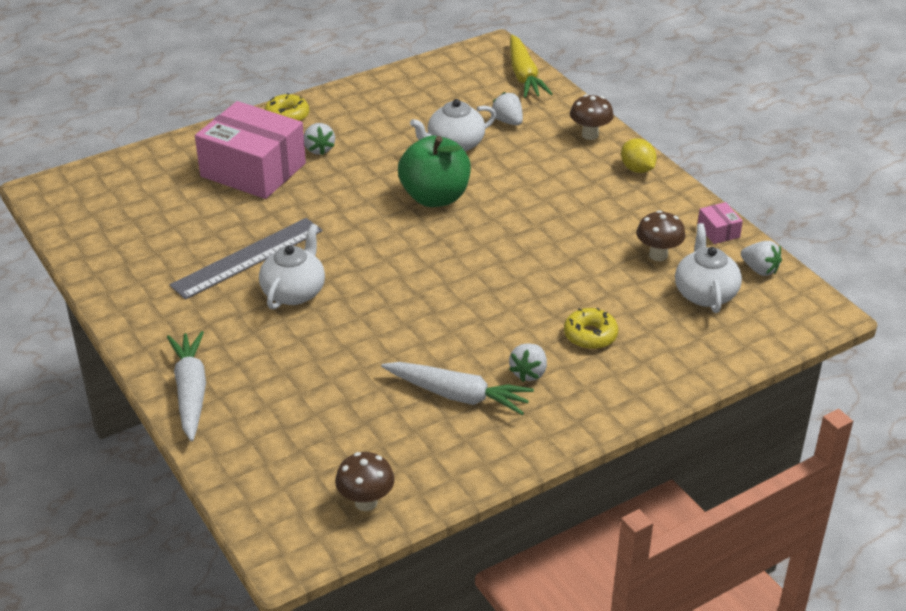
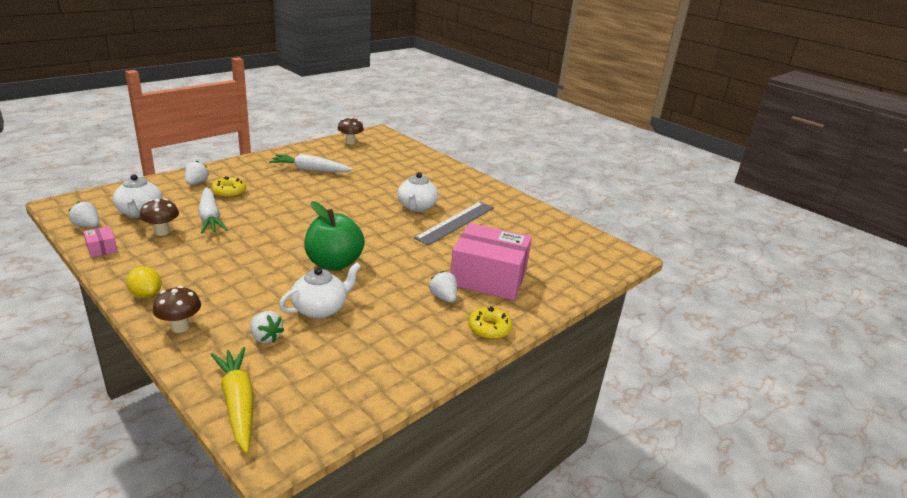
camera: 165 degrees right, 10 degrees down
(191, 392) = (449, 170): white carrot -> white carrot (210, 217)
(529, 373) = (270, 178): white strawberry -> white strawberry (196, 183)

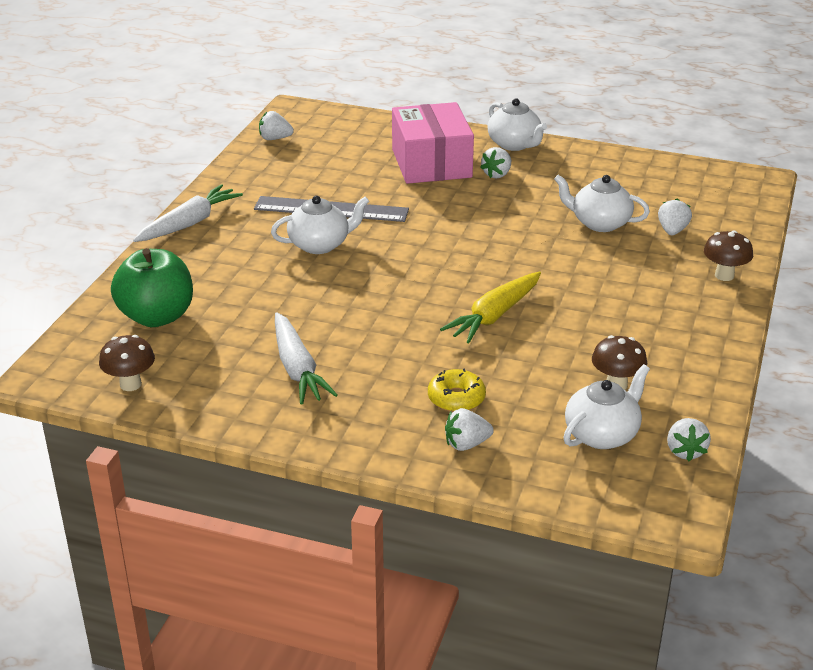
camera: 115 degrees left, 5 degrees up
(102, 248) = (703, 403): pink box -> none
(146, 294) = (718, 320): yellow lemon -> none
(210, 217) = (539, 372): white carrot -> white carrot (189, 223)
(238, 403) = (747, 209): yellow carrot -> yellow carrot (494, 316)
(334, 263) = (519, 246): green apple -> green apple (157, 316)
(489, 329) = (514, 144): yellow donut -> white teapot
(577, 235) = (275, 138): none -> white strawberry

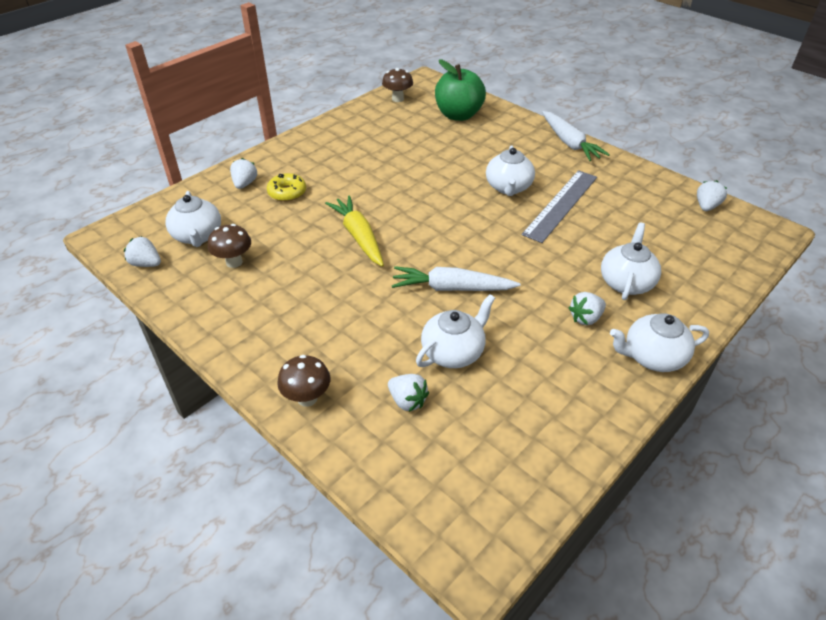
camera: 115 degrees right, 10 degrees up
(297, 369) = (367, 147): white carrot -> white carrot (452, 288)
(431, 163) = (626, 282): pink box -> white teapot
(497, 174) = (585, 318): white strawberry -> white strawberry turned 90 degrees counterclockwise

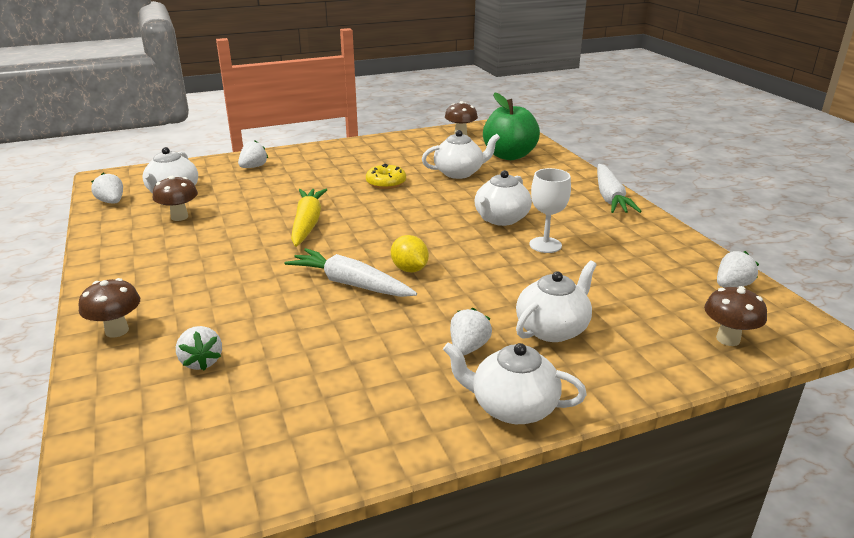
camera: 25 degrees right, 15 degrees down
(287, 193) = (281, 180): yellow donut -> yellow donut (386, 183)
(453, 352) = (292, 336): white teapot -> white teapot (459, 173)
(483, 259) = (409, 269): none -> yellow lemon
(561, 205) = (545, 245): grey ruler -> white goblet
(585, 318) = (468, 348): white strawberry -> white strawberry turned 120 degrees clockwise
(734, 254) = (728, 339): none -> brown mushroom

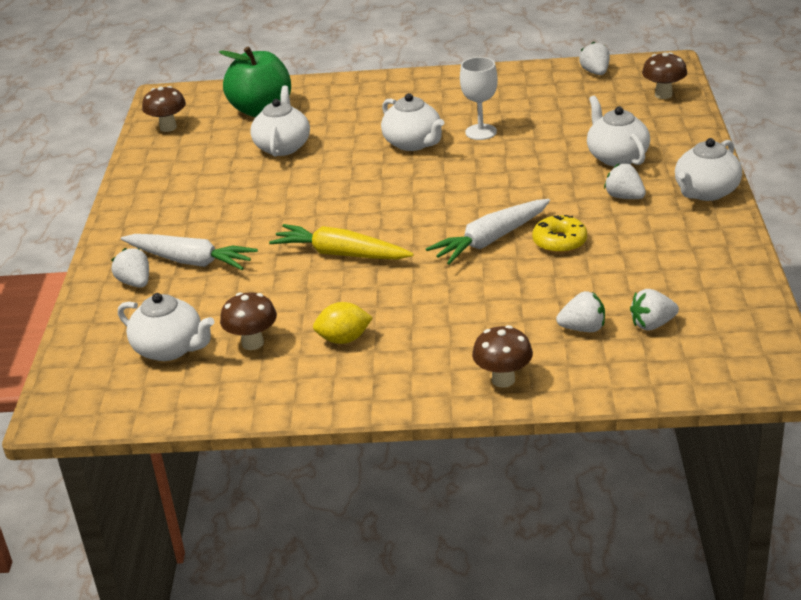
camera: 65 degrees left, 5 degrees up
(112, 202) = (158, 401): white strawberry -> white strawberry (652, 324)
(386, 183) = (271, 194): yellow donut -> yellow donut (559, 242)
(409, 269) = (482, 206): yellow lemon -> yellow lemon (344, 339)
(610, 197) = (410, 81): white carrot -> white carrot (190, 261)

